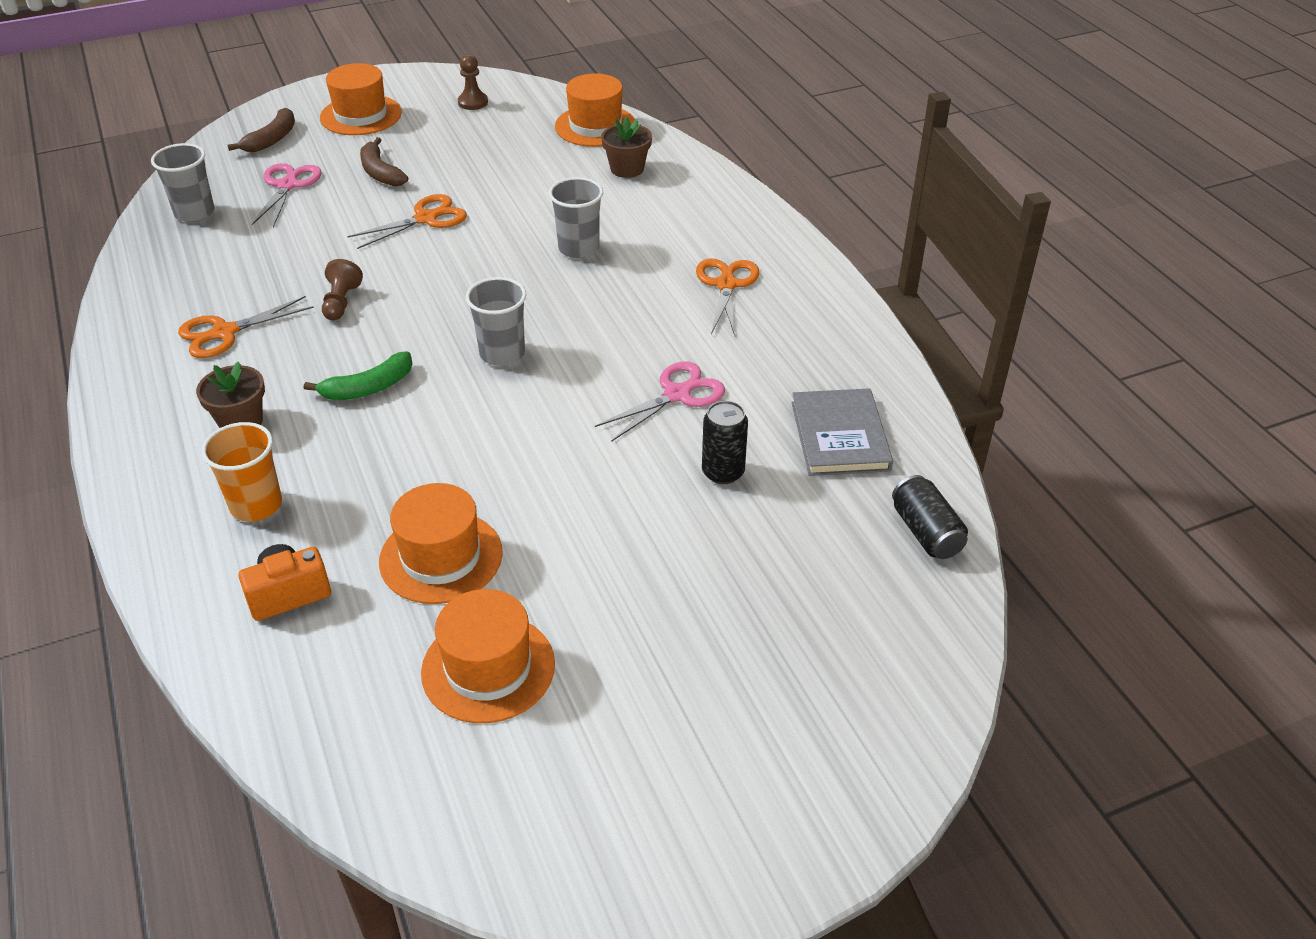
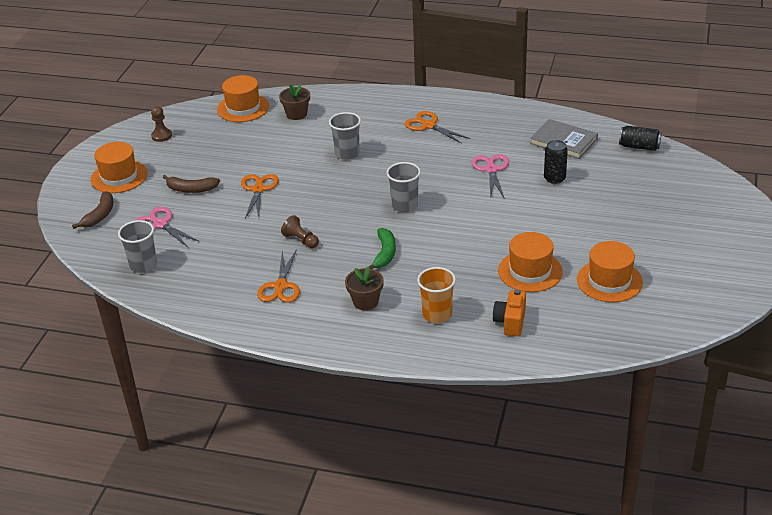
camera: 50 degrees left, 5 degrees down
(271, 139) = (100, 215): brown banana -> brown banana turned 45 degrees clockwise

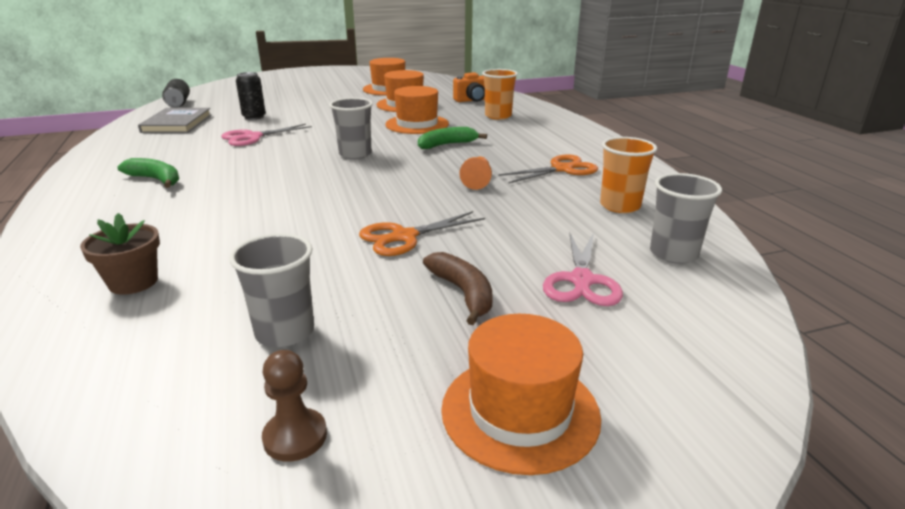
camera: 125 degrees left, 10 degrees down
(100, 215) = (656, 360): brown banana -> none
(205, 279) = (620, 206): none -> orange cup
(243, 108) = (108, 359): orange hat -> orange hat (417, 124)
(301, 240) = (477, 181): brown pawn -> orange pawn
(347, 154) = (259, 207): grey cup -> grey cup (285, 332)
(365, 302) = (523, 136): brown flower pot -> none
(428, 125) = (156, 180): orange scissors -> green banana

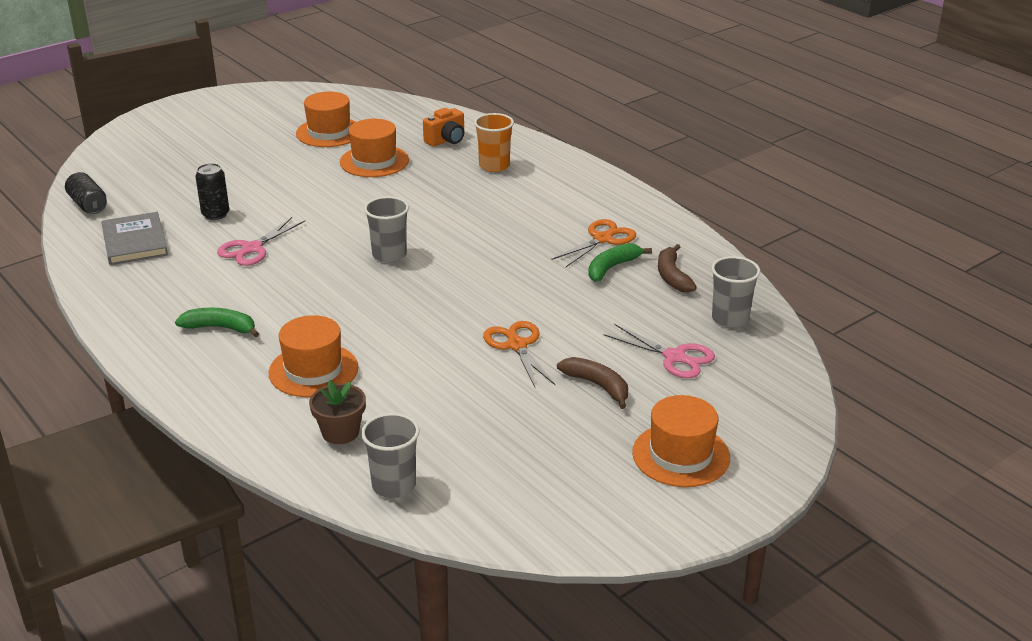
camera: 20 degrees left, 5 degrees up
(285, 332) = (497, 442): grey cup -> grey cup (394, 485)
(295, 436) = (564, 499): brown pawn -> none
(404, 237) = (517, 345): orange scissors -> orange scissors turned 120 degrees clockwise
(417, 124) = (416, 195): orange hat -> orange hat (313, 370)
(447, 145) = (472, 223): green banana -> green banana (612, 268)
(477, 181) = (535, 269): orange pawn -> none
(581, 280) = (674, 357): pink scissors -> pink scissors turned 45 degrees counterclockwise
(620, 206) = (672, 276): orange cup -> brown banana

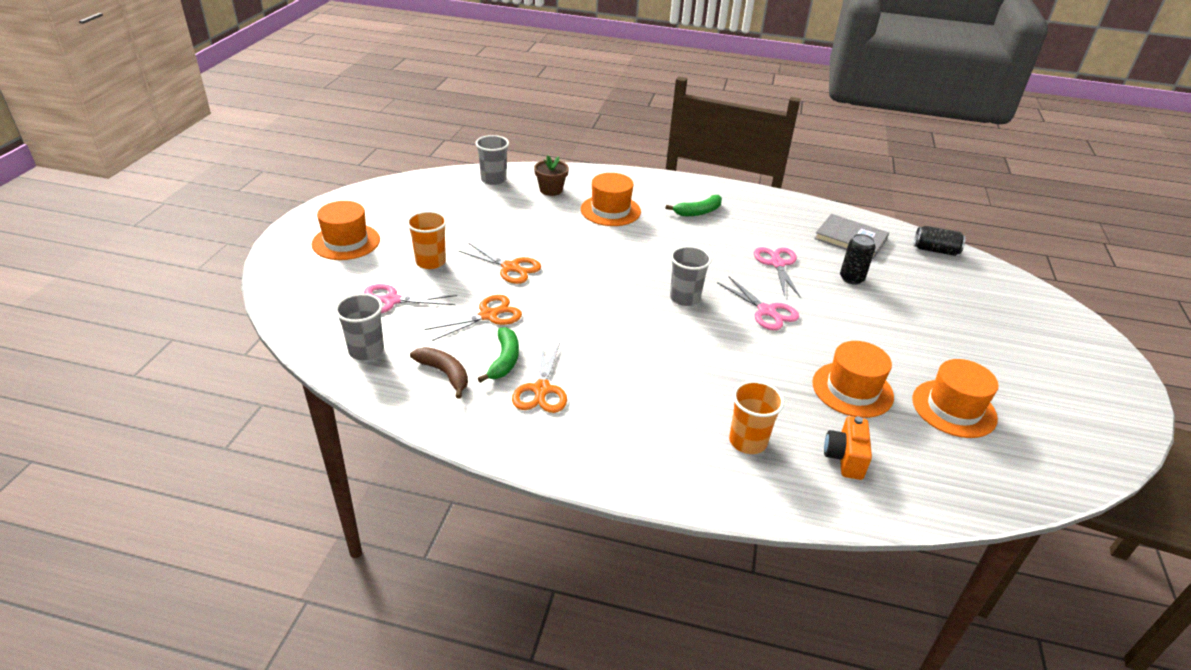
camera: 140 degrees right, 5 degrees up
(339, 221) = (766, 311): none -> pink scissors
(589, 307) = (488, 315): none -> orange scissors
(598, 386) = (430, 262): brown banana -> orange cup

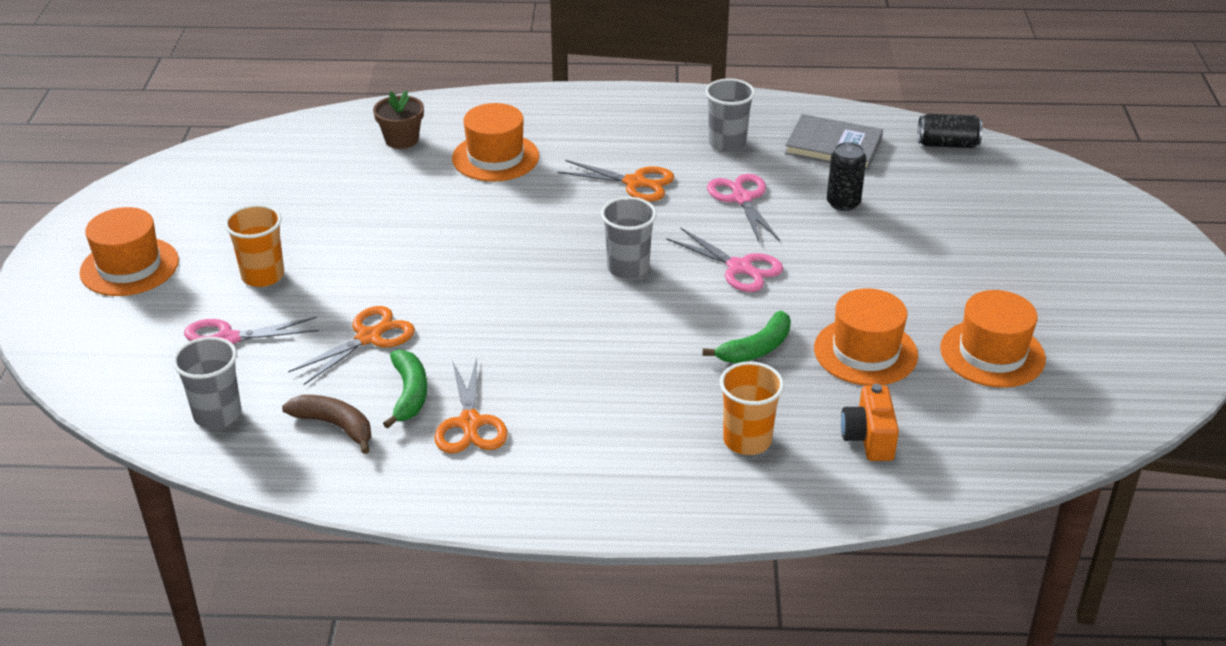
camera: 10 degrees left, 0 degrees up
(493, 180) = (313, 137): grey cup -> grey cup (727, 143)
(510, 267) = (378, 265): orange scissors -> orange scissors (635, 183)
(698, 212) = (619, 140): green banana -> green banana (756, 348)

